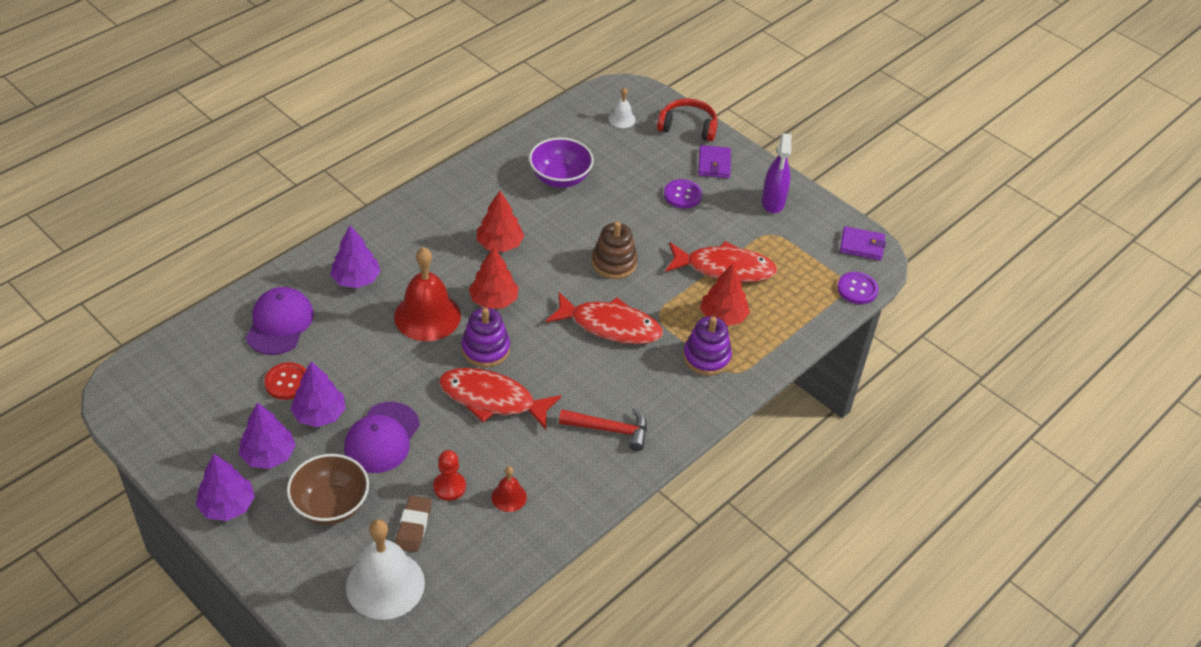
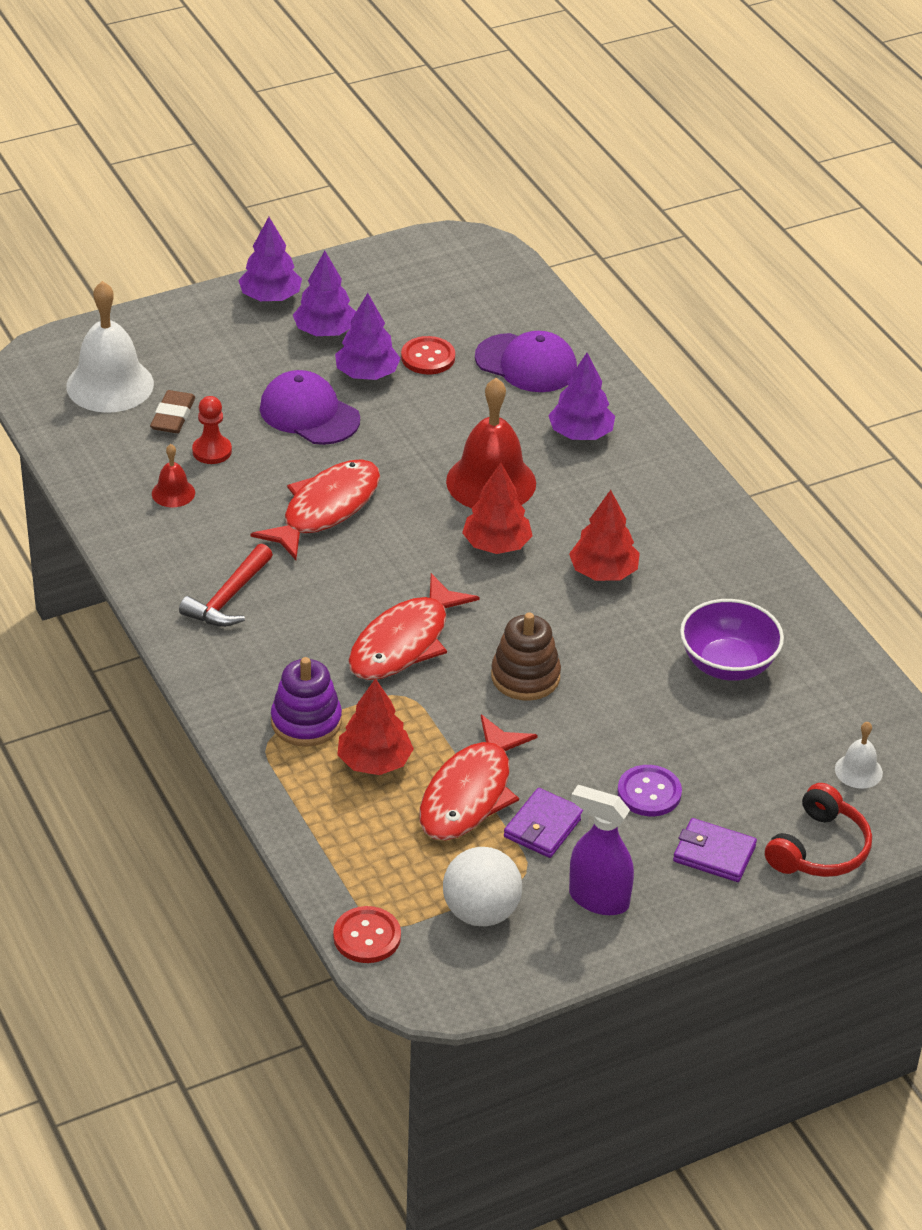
camera: 110 degrees right, 5 degrees down
(331, 505) = (233, 364): brown bowl -> none
(413, 526) = (173, 416): brown eraser -> brown eraser turned 75 degrees clockwise
(485, 349) = (412, 520): purple stacking toy -> none
(810, 246) = (481, 912): none -> white ball
(857, 289) = (367, 937): purple button -> red button
(861, 245) = (460, 979): purple wallet -> purple wallet (543, 826)

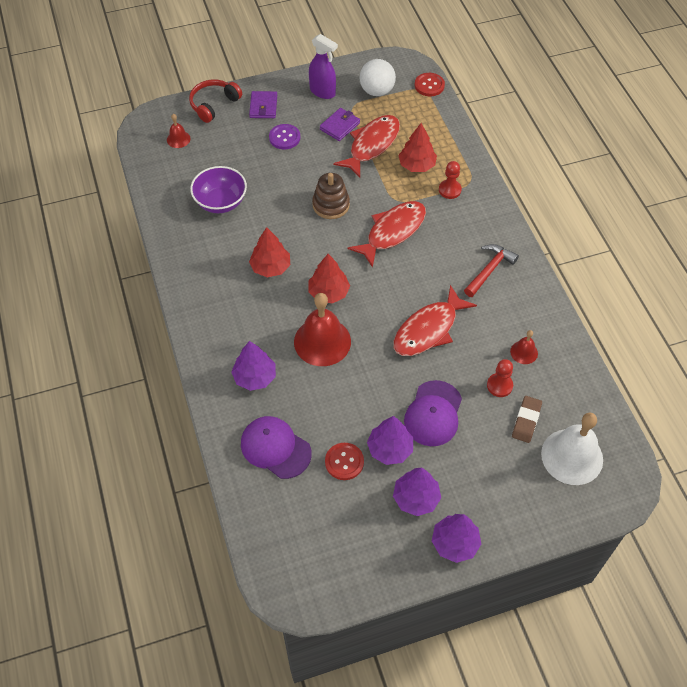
camera: 170 degrees left, 15 degrees up
(306, 722) = (449, 190): purple stacking toy -> red pawn
(309, 414) = (433, 413): purple cap -> purple cap turned 60 degrees clockwise
(714, 854) = (263, 106): purple wallet -> purple wallet turned 60 degrees clockwise
(858, 771) = (178, 139): white bell -> red bell

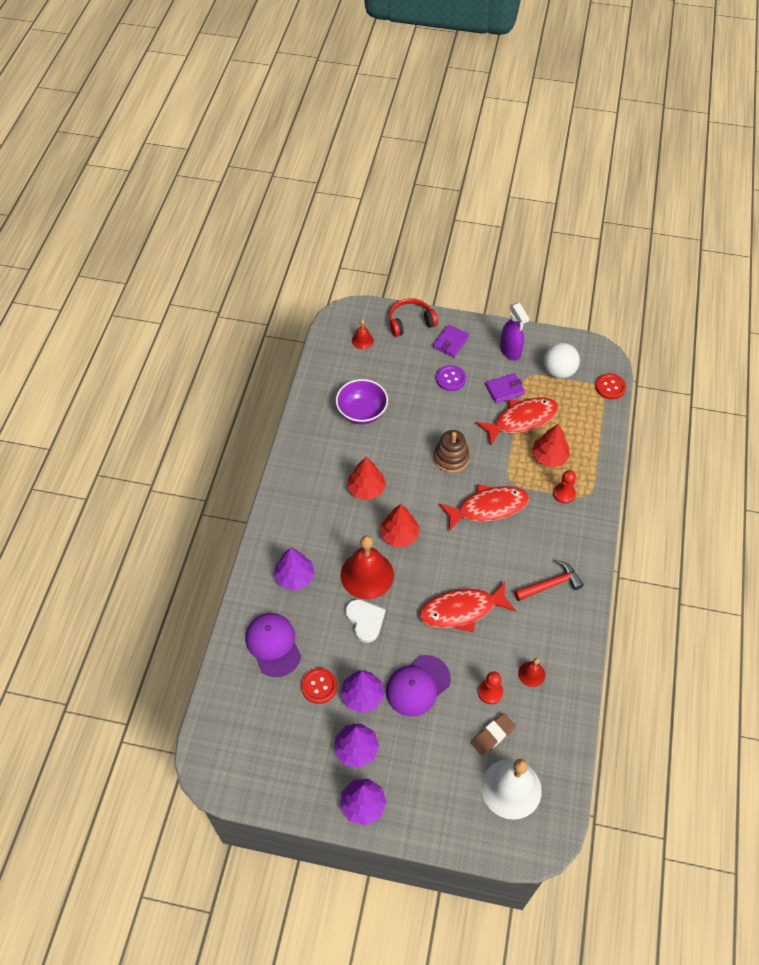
camera: 30 degrees right, 0 degrees up
(347, 382) = (365, 620): none -> white heart

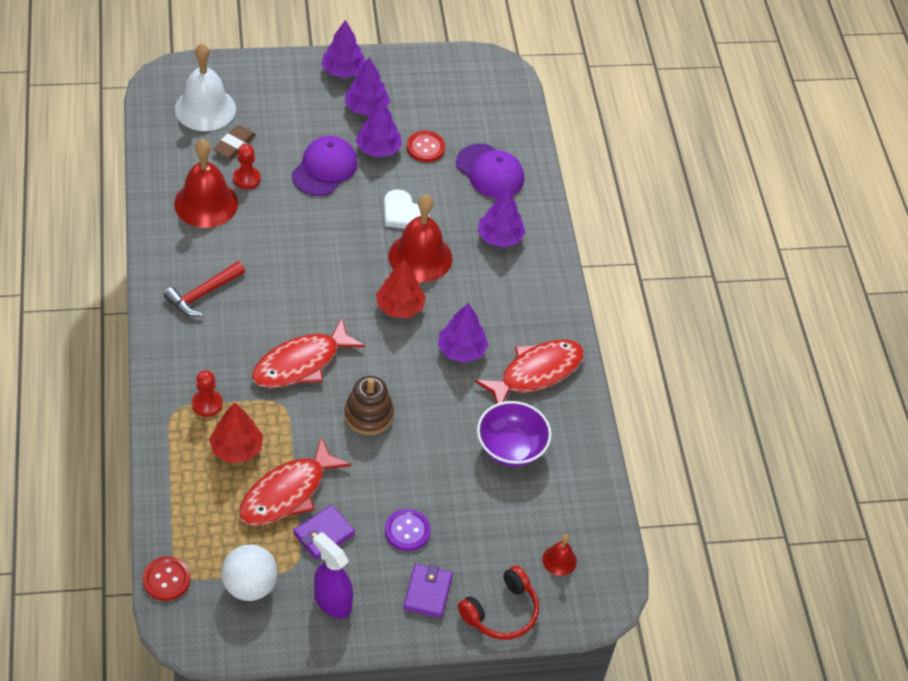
camera: 155 degrees right, 5 degrees down
(366, 489) = (461, 350): red tree -> purple tree
(462, 610) = (299, 245): red fish -> red fish (536, 373)
(531, 674) = (206, 203): red bell -> red bell, size x2.09

